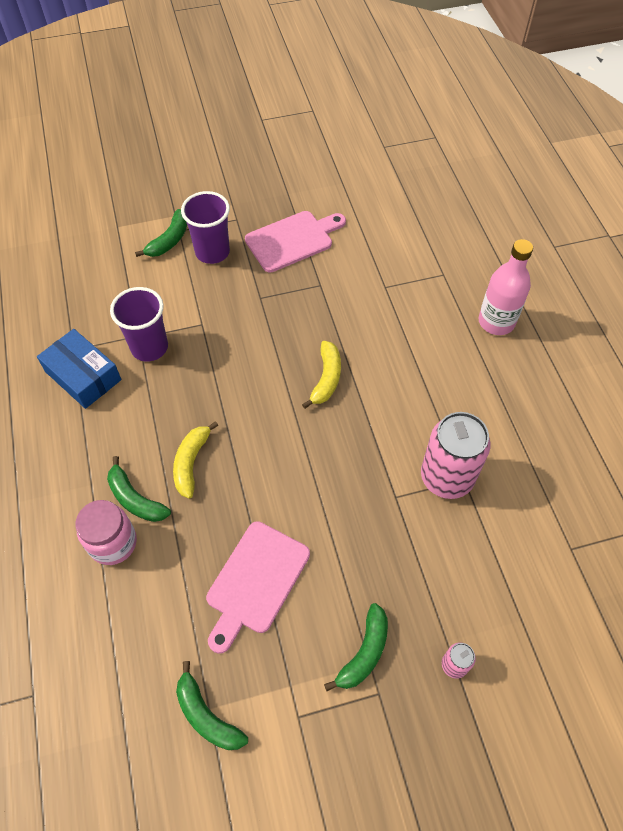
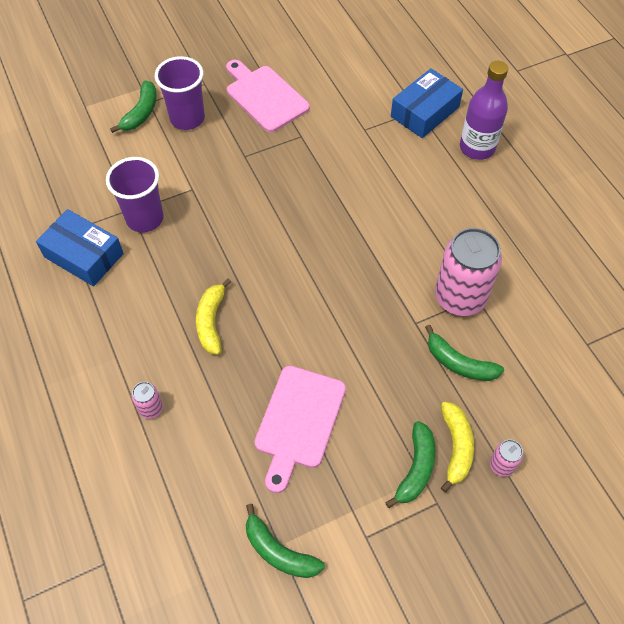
camera: 10 degrees left, 0 degrees up
(113, 543) = (151, 409): pink jar -> pink can
(135, 499) = (163, 364): green banana -> green banana (459, 363)
(292, 240) = (264, 96): pink cutting board -> pink cutting board turned 90 degrees counterclockwise
(326, 378) = (326, 223): yellow banana -> yellow banana (456, 447)
(450, 277) = (424, 112): none -> blue box
(496, 322) = (477, 148): pink bottle -> purple bottle

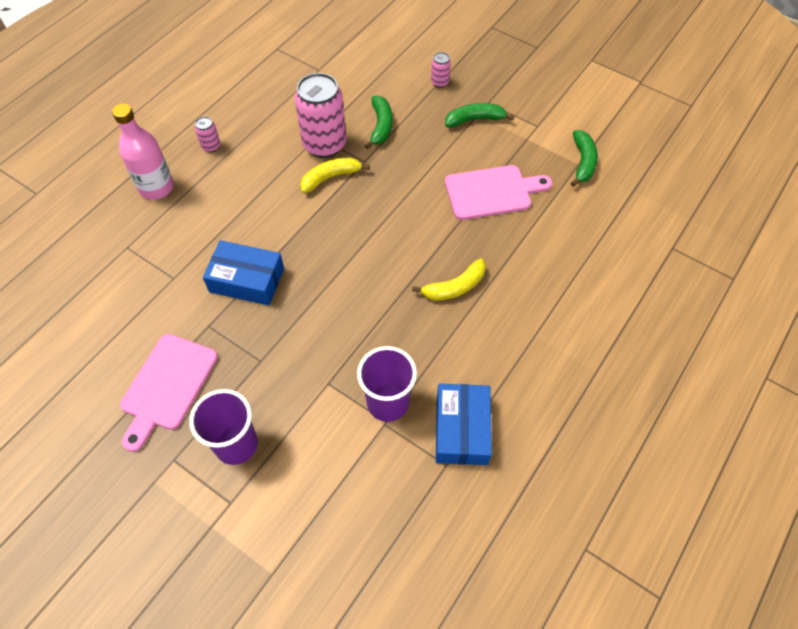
camera: 120 degrees left, 0 degrees up
(141, 113) = (251, 499): green banana -> none
(151, 409) = (554, 285): pink can -> pink can (211, 146)
(424, 112) = (127, 241): blue box -> blue box (247, 280)
(456, 447) = (444, 106): yellow banana -> yellow banana (330, 177)
(477, 148) = (156, 187): purple bottle -> pink bottle

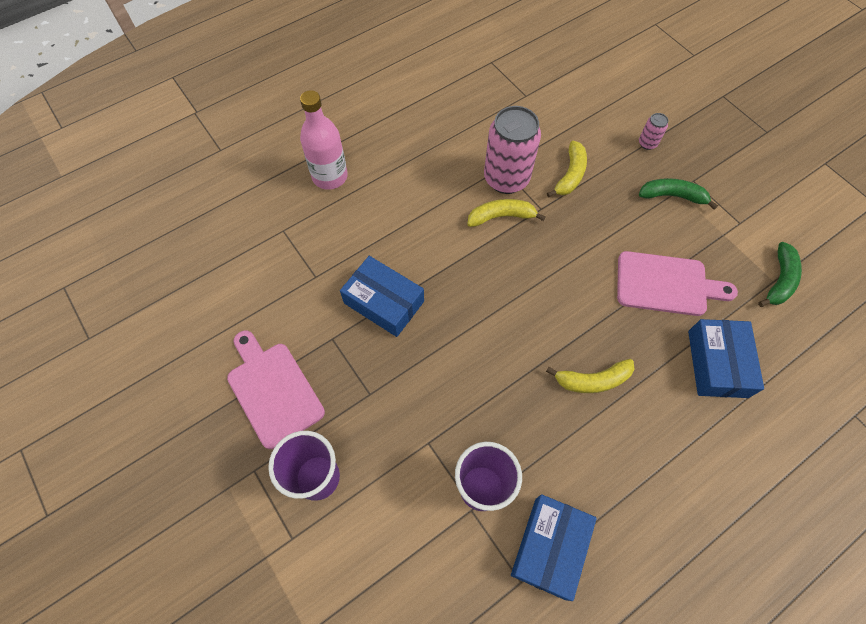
camera: 20 degrees right, 5 degrees up
(167, 386) = (273, 390): pink cutting board -> pink cutting board turned 105 degrees clockwise
(211, 146) = (395, 149): pink can -> none
(381, 126) = (570, 175): green banana -> yellow banana
(553, 242) = (717, 363): none -> blue box

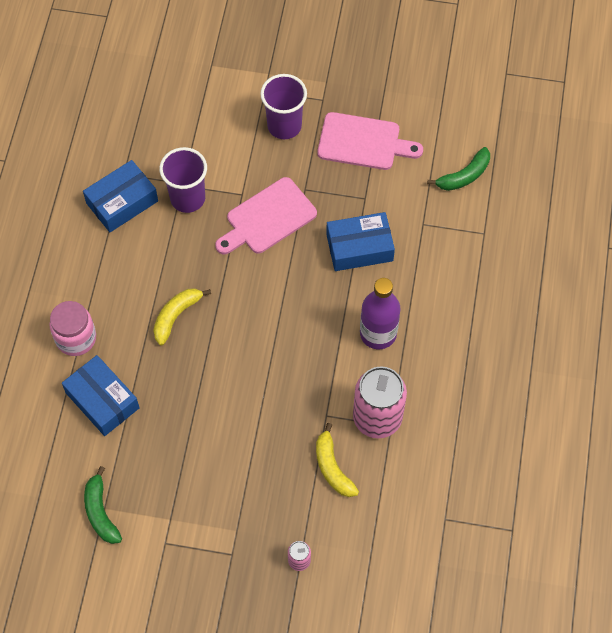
camera: 135 degrees right, 0 degrees up
(330, 176) = (504, 299): pink bottle -> none
(443, 229) = (378, 333): none -> purple bottle
(501, 216) = (348, 381): yellow banana -> none
(549, 547) = (122, 202): blue box -> blue box turned 75 degrees clockwise
(666, 284) = (181, 433): pink cutting board -> pink cutting board (267, 218)
(672, 196) = (236, 521): green banana -> green banana (464, 176)
(704, 440) = (76, 338): none -> pink jar

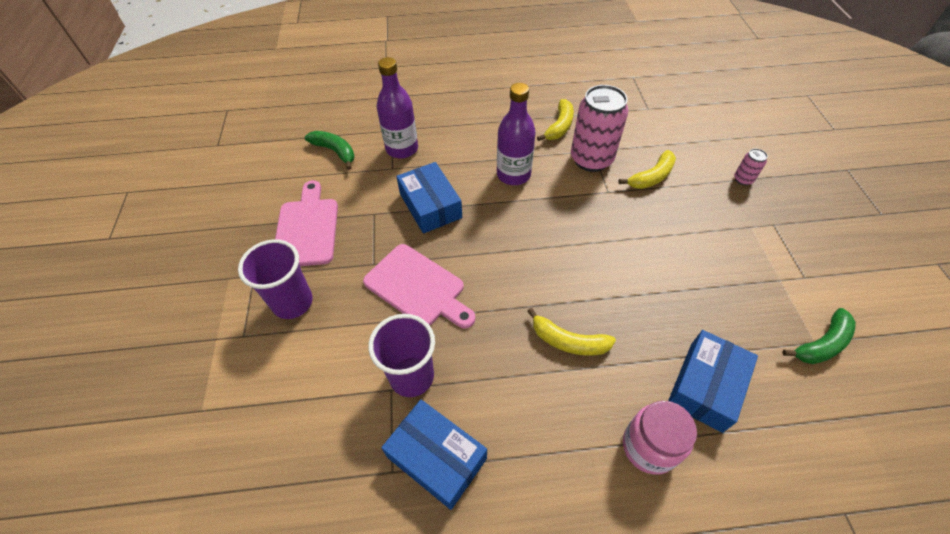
camera: 105 degrees left, 10 degrees down
(440, 405) = (559, 126): none -> yellow banana
(449, 238) = (402, 149): none -> purple bottle

